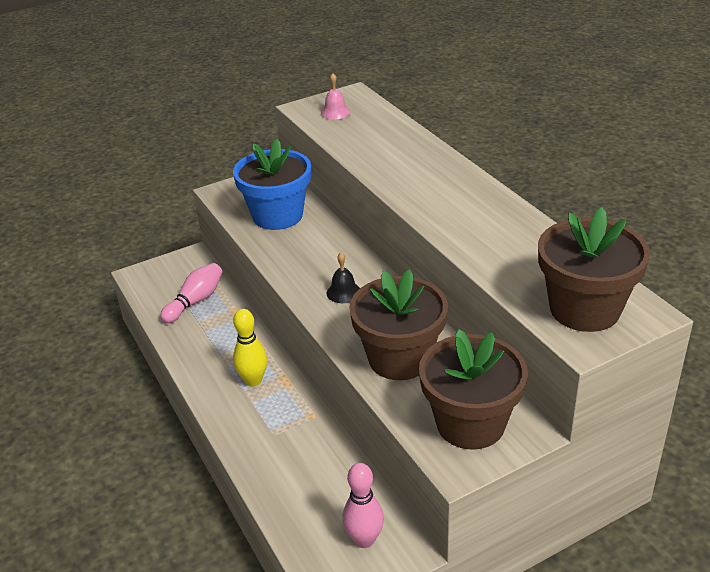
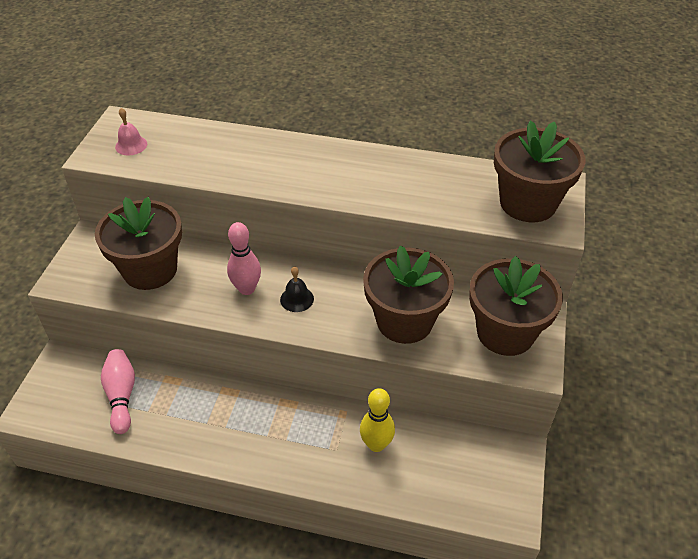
camera: 50 degrees left, 10 degrees up
(253, 380) = (264, 422): yellow bowling pin -> yellow bowling pin (376, 444)
(277, 215) = (150, 270): blue flower pot -> brown flower pot
(364, 540) = (488, 467): pink bowling pin -> pink bowling pin (247, 289)

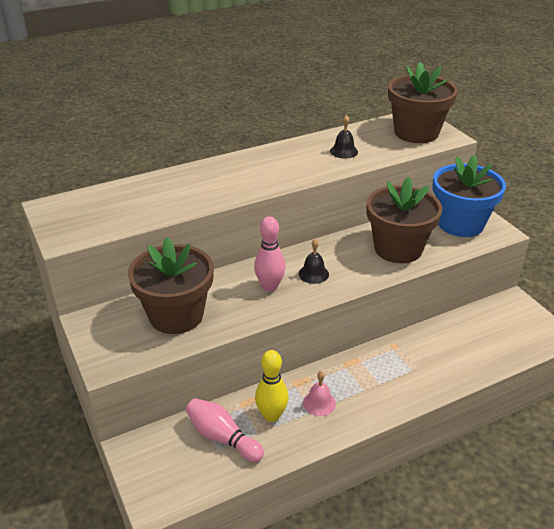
camera: 40 degrees left, 10 degrees down
(131, 145) = (88, 218): pink bell -> pink bell (319, 403)
(376, 444) = (437, 349): yellow bowling pin -> yellow bowling pin (271, 415)
(420, 187) = (344, 151): none -> black bell
(505, 332) = (460, 224): brown flower pot -> blue flower pot

